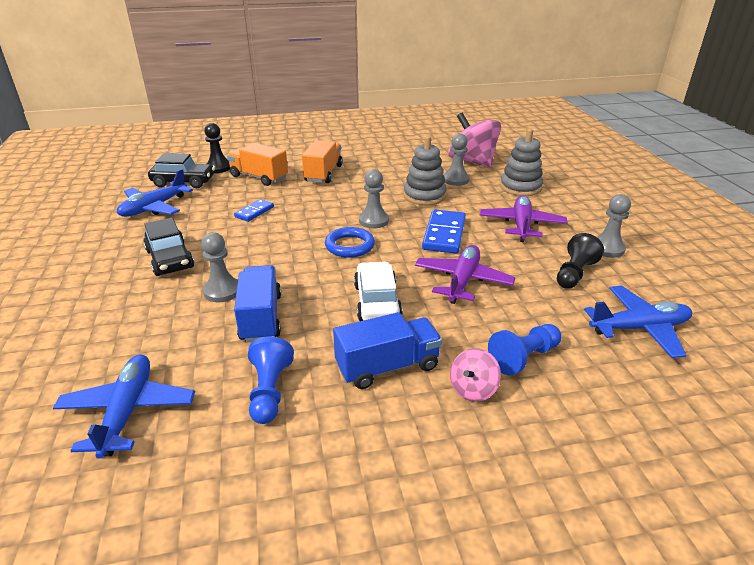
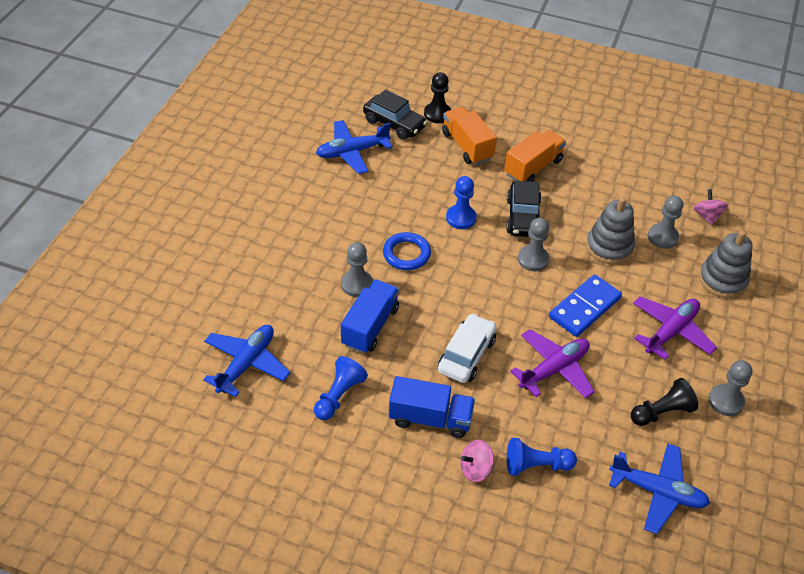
camera: 30 degrees right, 15 degrees up
(170, 259) = (335, 228): black car -> black car (523, 217)
(254, 212) = (434, 197): blue domino -> none
(289, 216) = (461, 218): none -> blue pawn
(349, 246) = (488, 281): blue ring -> blue ring (406, 254)
(472, 162) = (707, 216): pink spinning top -> pink spinning top, size x0.48

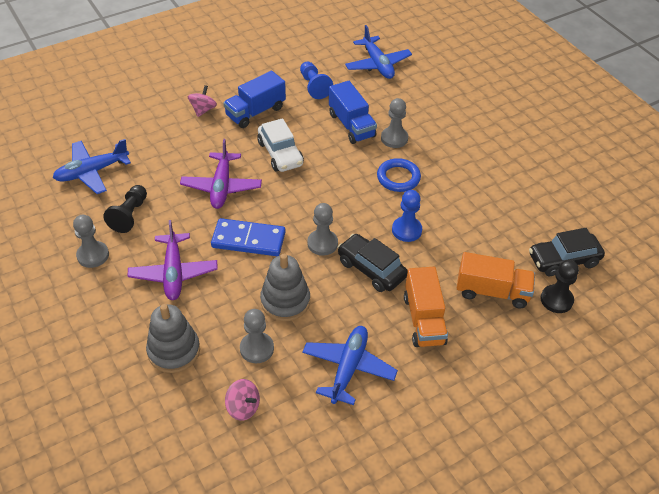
camera: 130 degrees right, 0 degrees up
(352, 152) = (543, 211): blue plane -> blue plane (348, 368)
(536, 465) = (173, 134): blue pawn -> none
(584, 307) = (248, 240): blue domino -> blue domino turned 75 degrees counterclockwise

